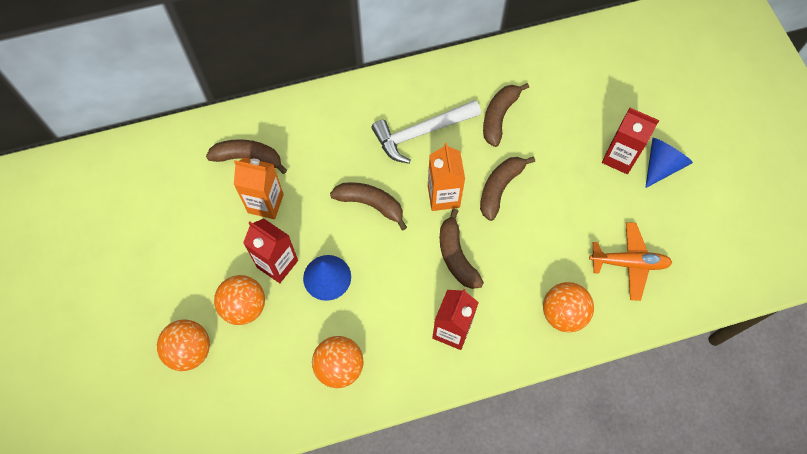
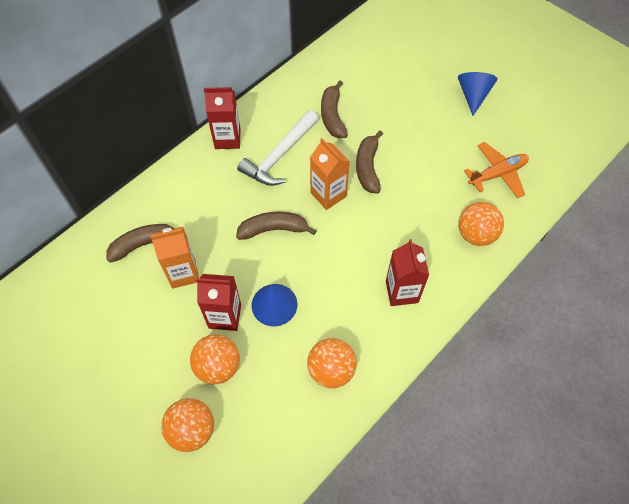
camera: 30 degrees left, 5 degrees down
(456, 256) = (368, 234): brown banana -> none
(619, 157) = (440, 104): red carton -> red carton (227, 139)

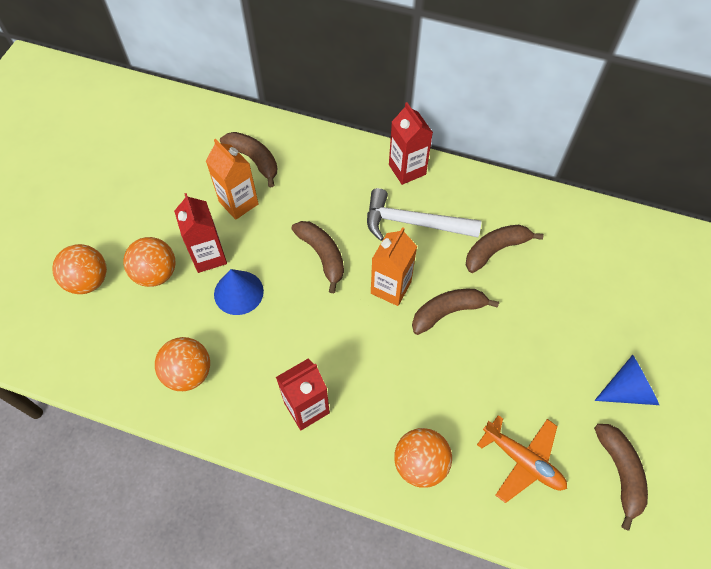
camera: 65 degrees right, 0 degrees up
(525, 127) = (620, 473): none -> brown banana

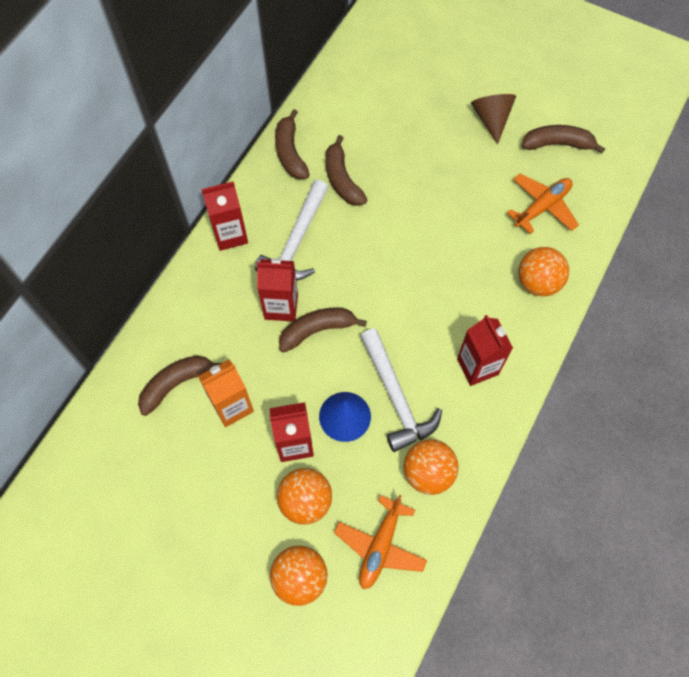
camera: 80 degrees left, 5 degrees up
(117, 340) = (380, 545): none -> orange plane
(263, 334) = (396, 397): none -> white hammer
(341, 222) = (281, 306): none -> red carton
(391, 288) = (365, 275): orange carton -> none
(447, 312) = (399, 232): brown banana -> brown banana (290, 152)
(627, 390) = (491, 119): blue cone -> brown cone

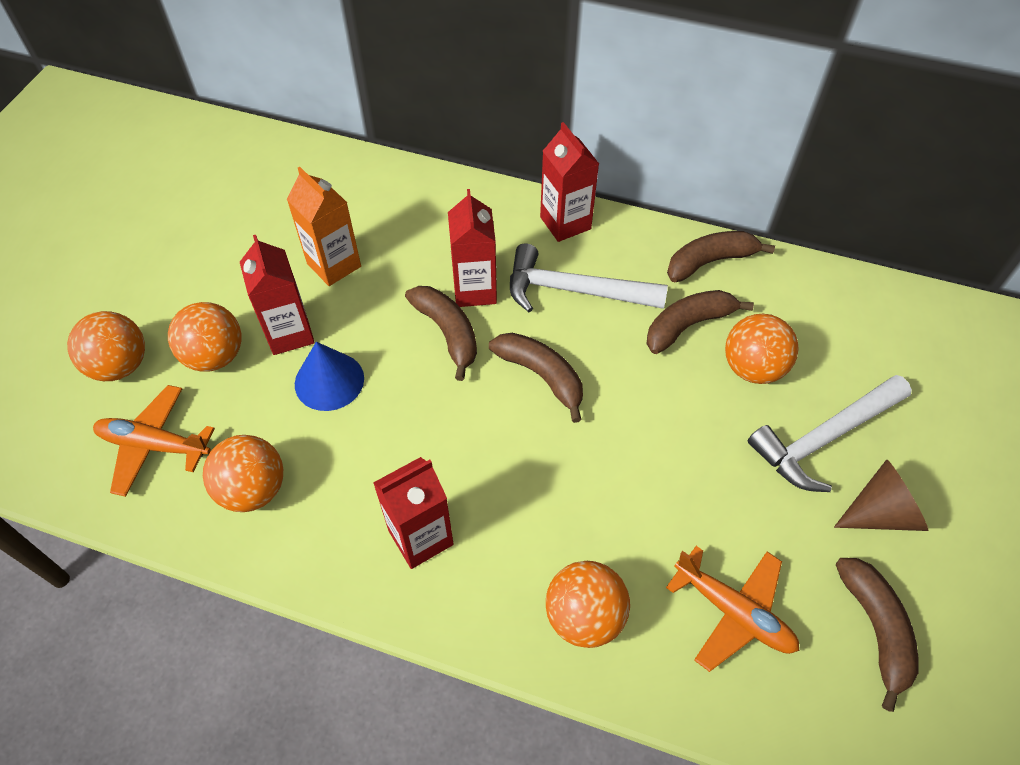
camera: 80 degrees right, 10 degrees down
(176, 384) = (357, 211): brown banana -> brown banana (541, 376)
(383, 152) = (752, 368): none -> orange ball
(396, 397) = (362, 436): white hammer -> white hammer (825, 438)

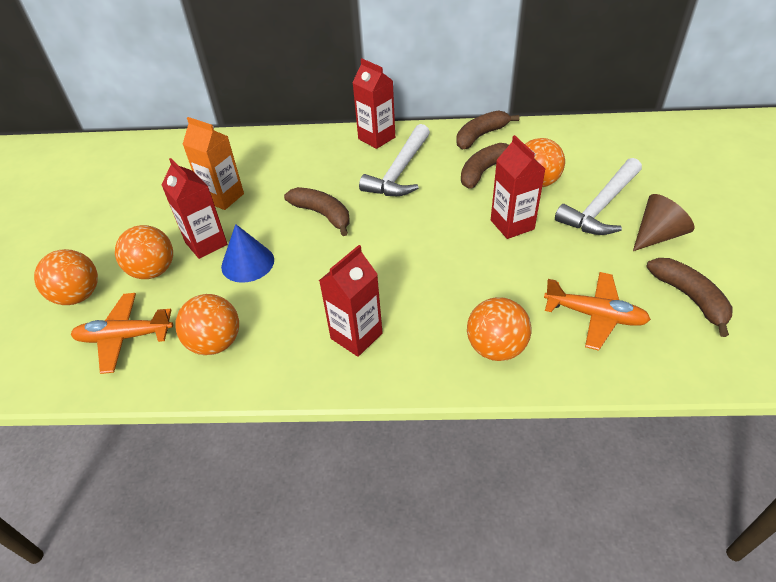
camera: 15 degrees left, 10 degrees down
(474, 290) = (331, 187): red carton -> red carton (512, 225)
(541, 376) = (399, 221): brown banana -> none
(574, 290) = (400, 171): white hammer -> white hammer turned 60 degrees counterclockwise

